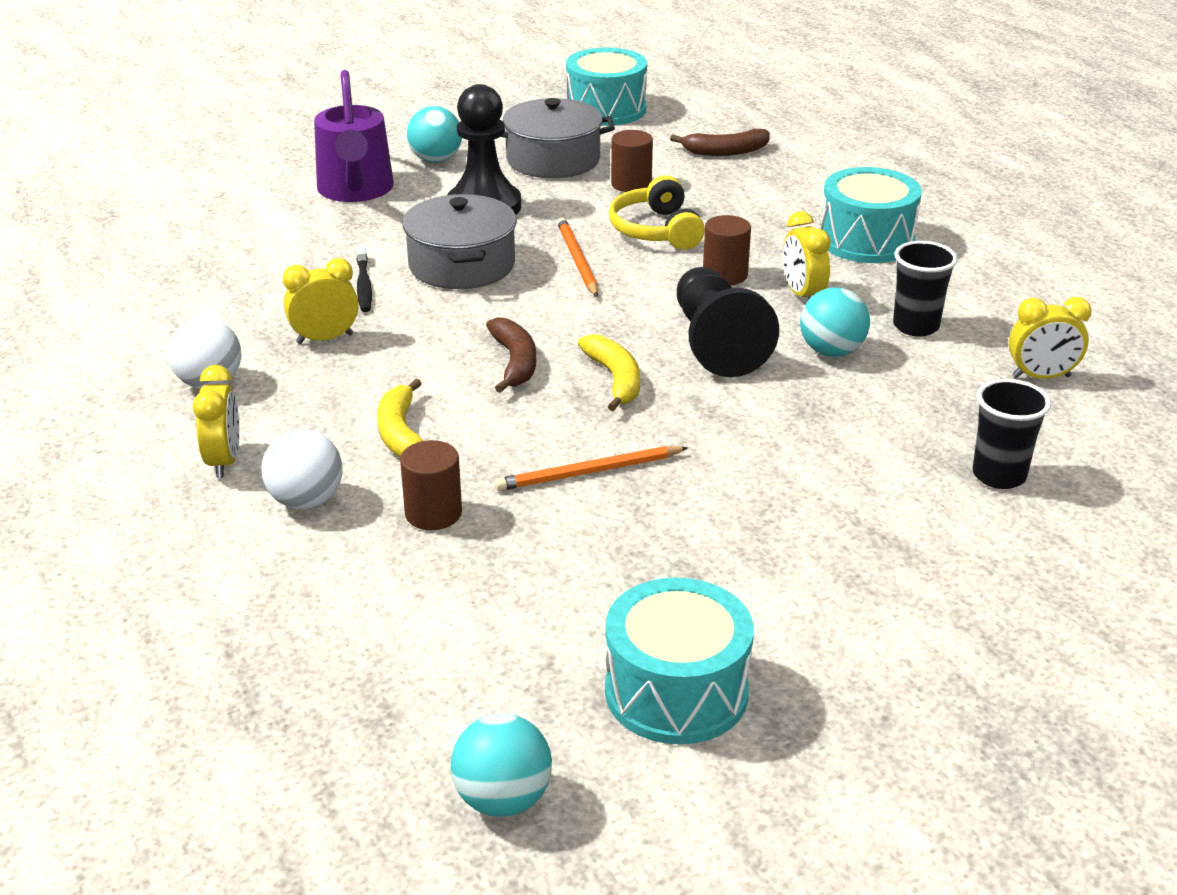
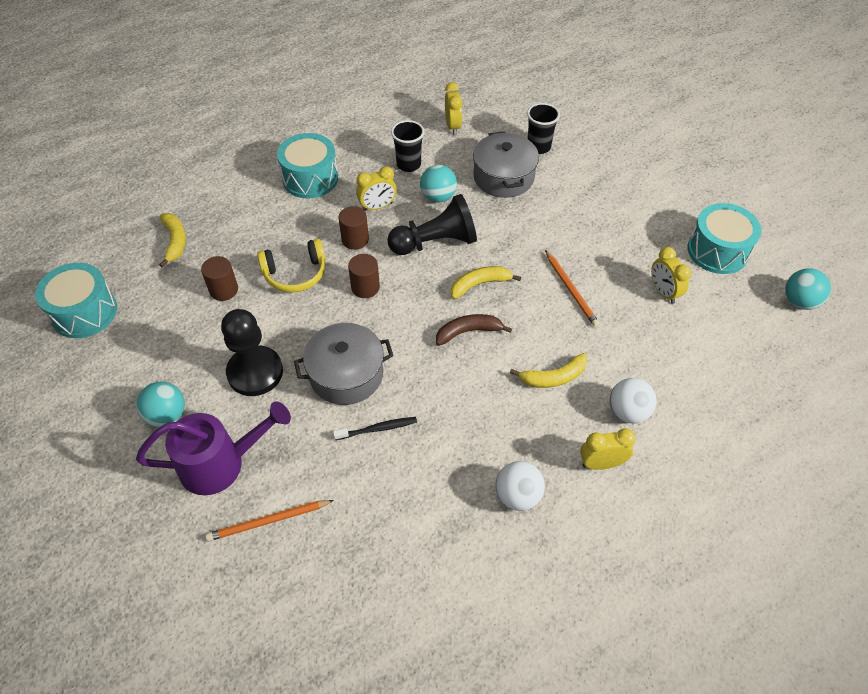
camera: 95 degrees left, 20 degrees up
(325, 339) = (453, 438): yellow clock -> yellow clock (663, 292)
(433, 513) = (623, 351): brown cylinder -> brown cylinder (365, 287)
(553, 160) = (176, 338): grey pot -> grey pot (503, 177)
(577, 260) = (337, 312): orange pencil -> orange pencil (268, 521)
(725, 151) = (175, 241): brown banana -> yellow banana

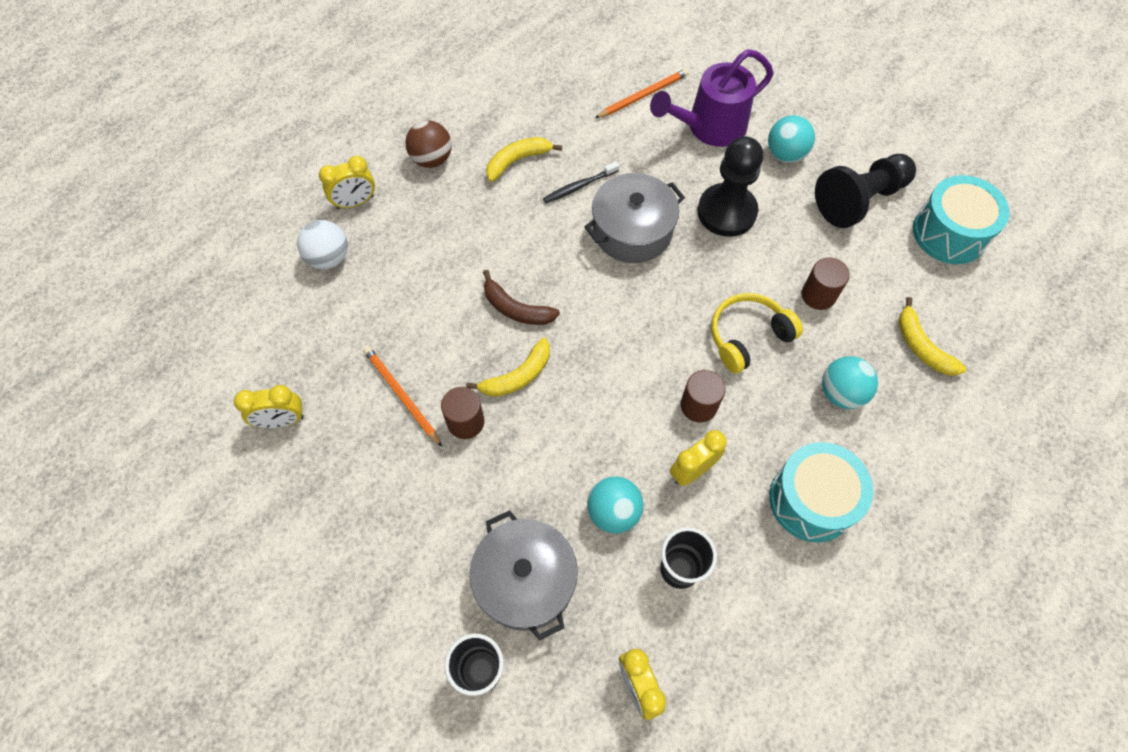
camera: 165 degrees right, 10 degrees up
(365, 287) = (655, 338): brown cylinder -> brown cylinder (465, 422)
(435, 242) = (592, 427): black pawn -> black pawn (859, 200)
(468, 332) = (516, 309): brown banana -> brown banana turned 60 degrees clockwise
(517, 495) = (432, 159): white ball -> brown ball
(554, 377) = (411, 277): yellow banana -> yellow banana (517, 161)
(663, 292) = (282, 420): yellow clock -> yellow clock turned 120 degrees clockwise
(717, 251) = (200, 510): turquoise drum -> none
(799, 301) = (103, 449): turquoise ball -> turquoise ball (841, 393)

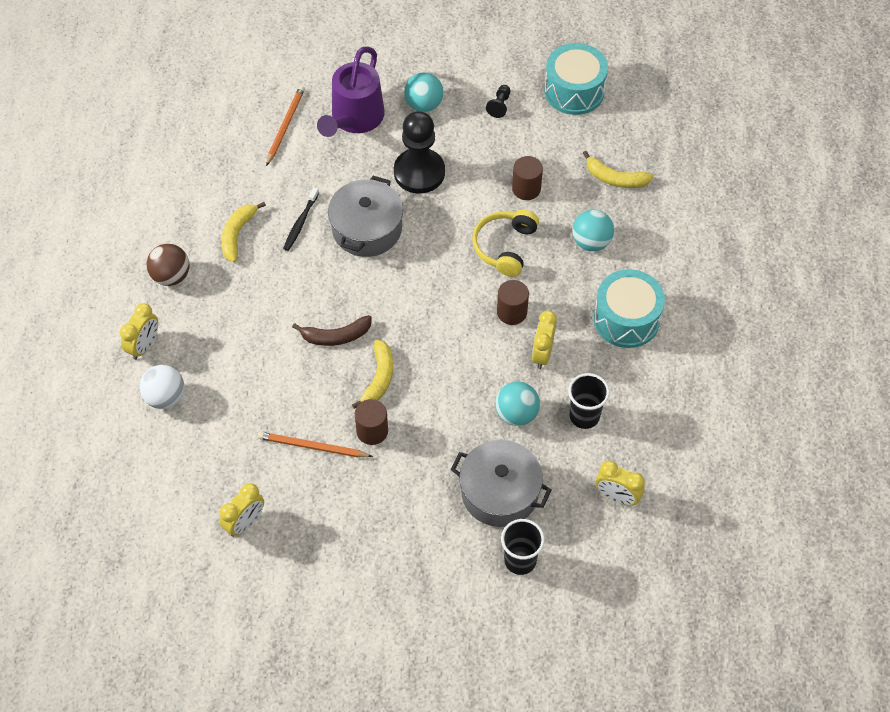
camera: 40 degrees left, 5 degrees down
(859, 200) = (499, 105): black pawn -> black pawn, size x0.42

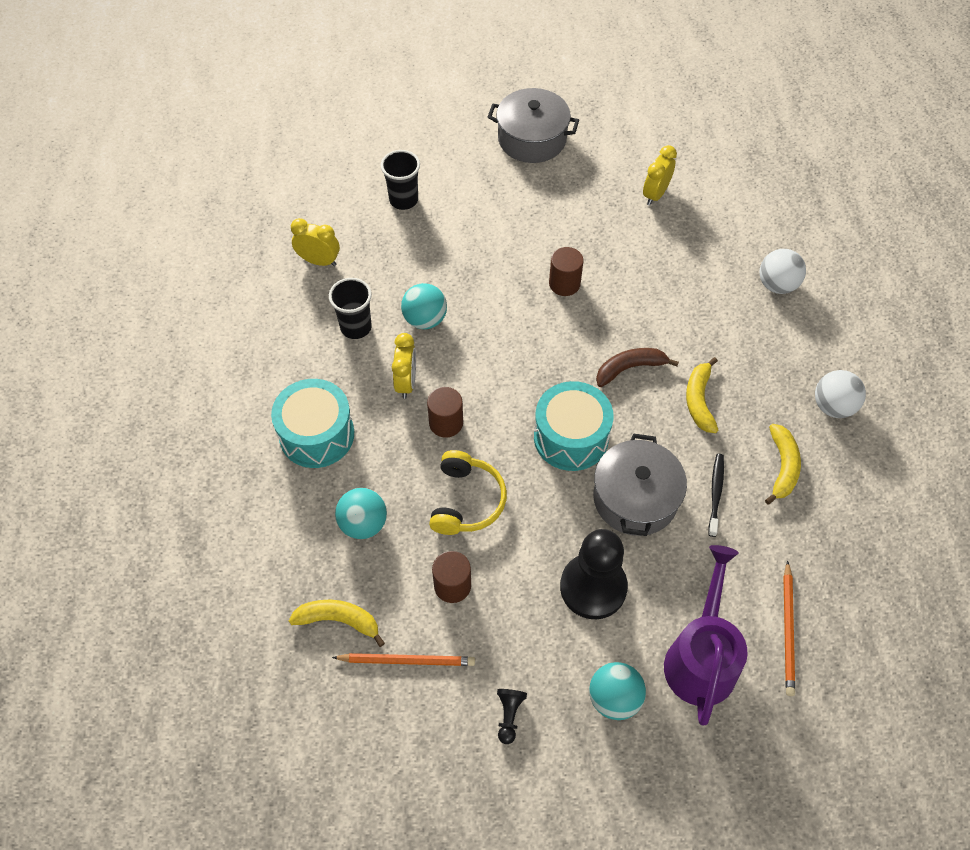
camera: 170 degrees right, 0 degrees up
(144, 346) = (823, 329): yellow clock -> none
(171, 276) = (833, 406): brown ball -> white ball
(312, 447) = (617, 262): orange pencil -> orange pencil (407, 660)
(379, 378) = (572, 333): yellow banana -> yellow banana (699, 400)
(499, 492) = (430, 249): grey pot -> grey pot (532, 139)
(574, 91) = (406, 762): turquoise drum -> turquoise drum (571, 437)

